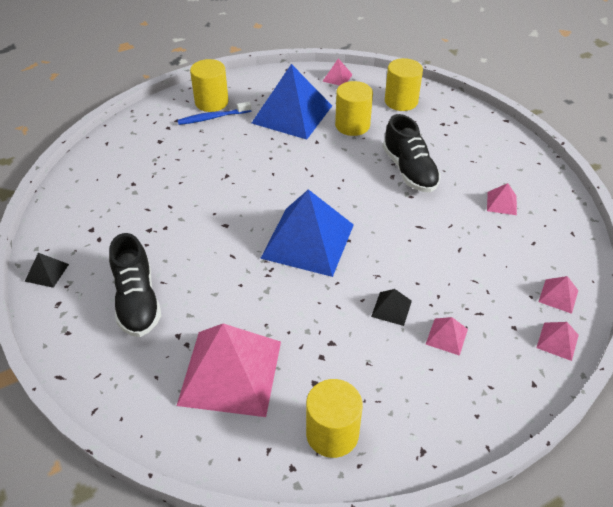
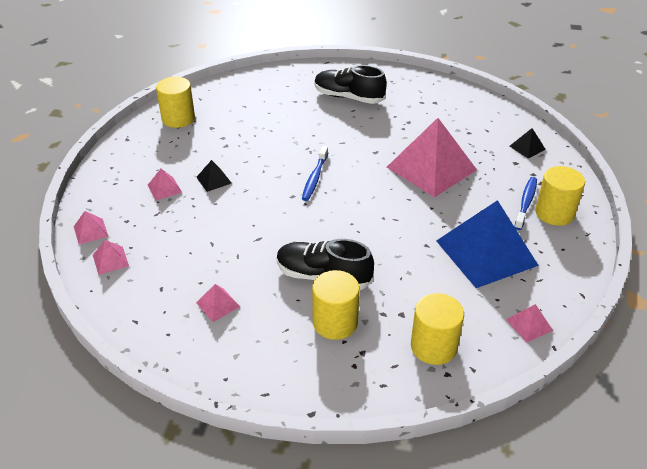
camera: 130 degrees right, 5 degrees down
(47, 272) = (411, 78): black pyramid -> black pyramid (527, 147)
(230, 372) = (257, 106): pink pyramid -> pink pyramid (431, 168)
(308, 241) = (315, 178): blue pyramid -> blue toothbrush
(352, 125) = (427, 282): yellow cylinder -> yellow cylinder (335, 322)

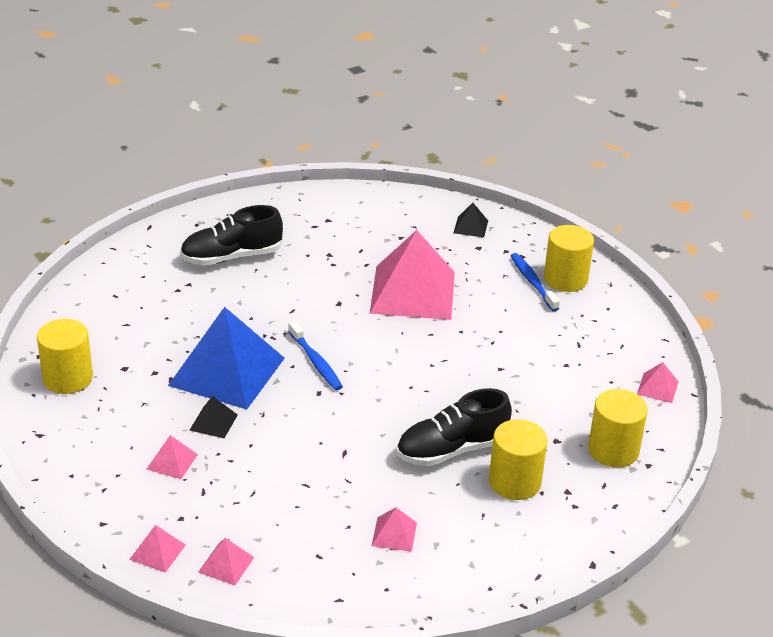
camera: 45 degrees left, 5 degrees down
(486, 253) = (556, 346): blue pyramid -> blue pyramid (227, 371)

